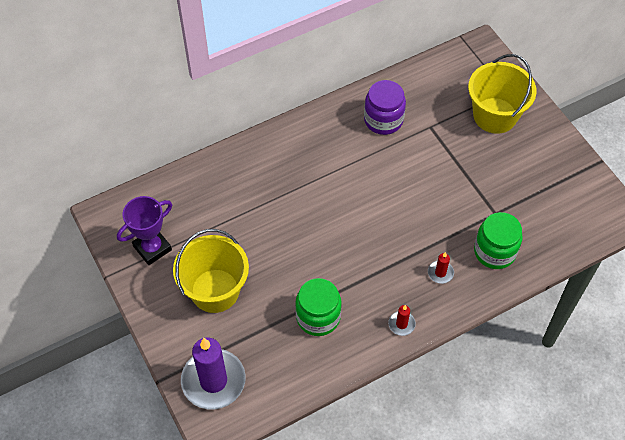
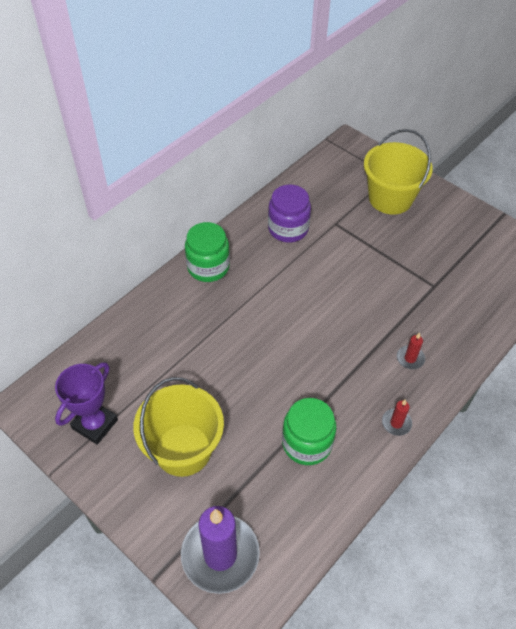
camera: 20 degrees left, 5 degrees down
(494, 251) = (451, 322): green jar -> green jar (208, 267)

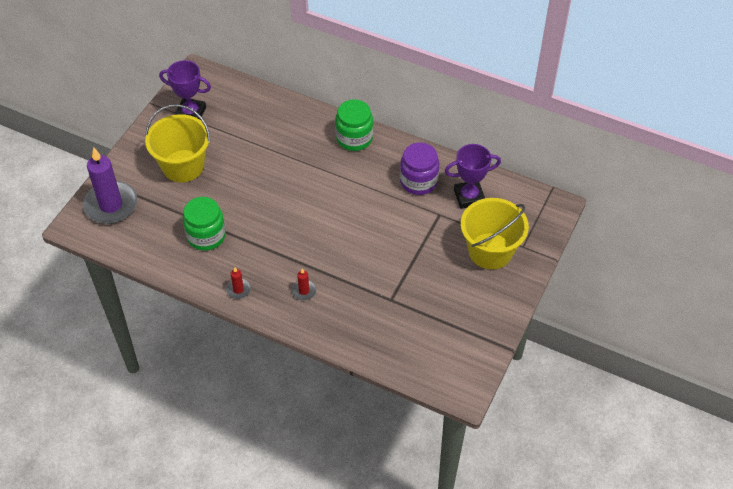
camera: 75 degrees right, 0 degrees up
(320, 196) = (469, 197): none -> purple trophy

